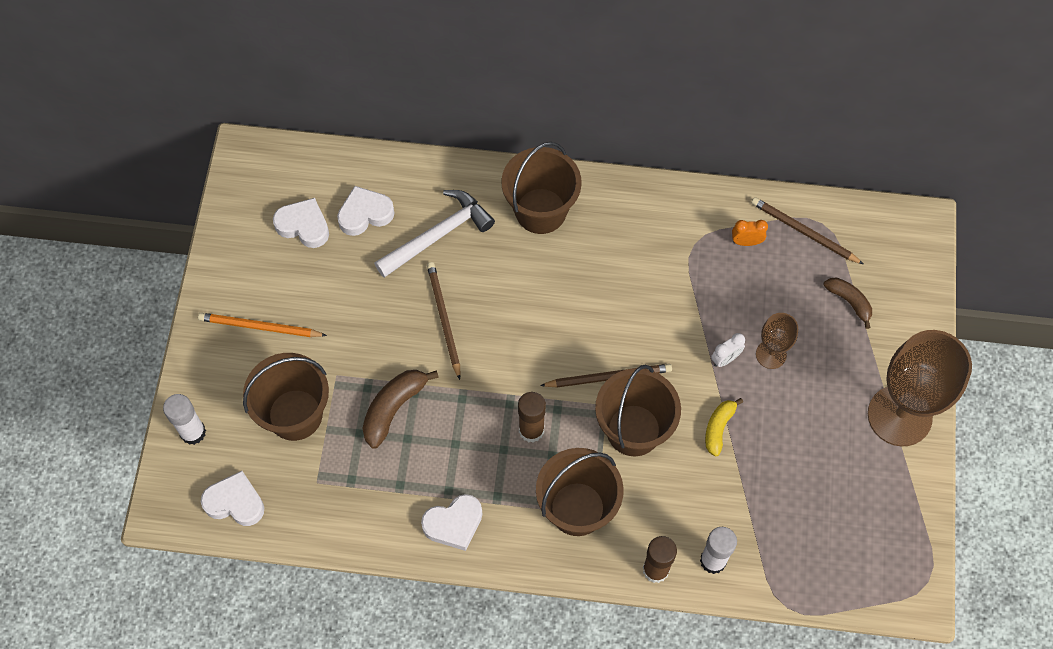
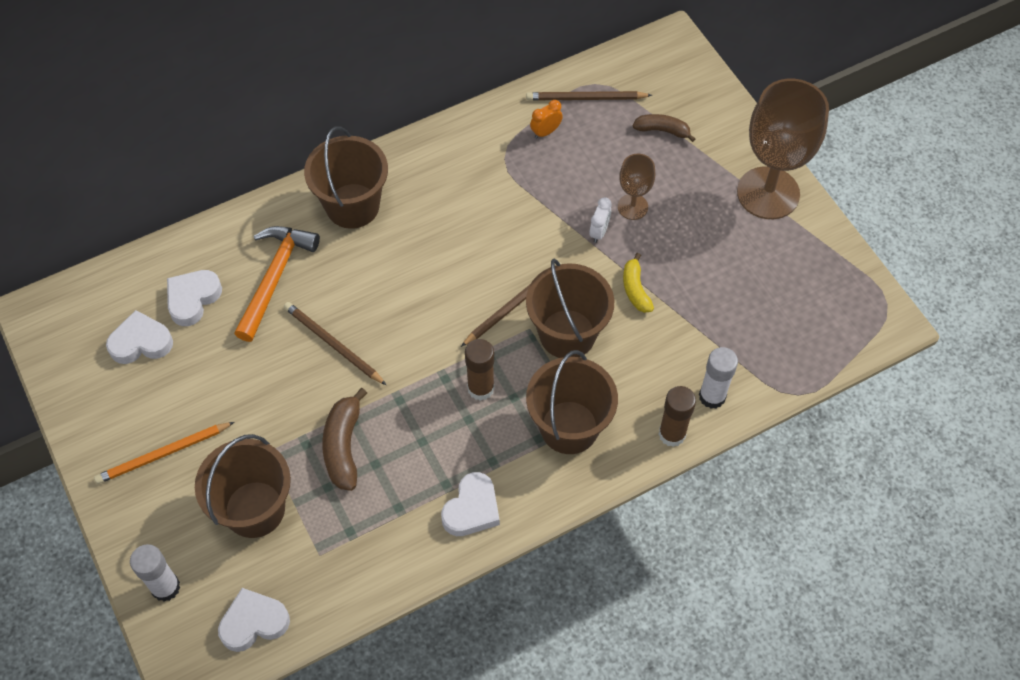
camera: 35 degrees left, 5 degrees down
(438, 235) = (275, 278): white hammer -> orange hammer

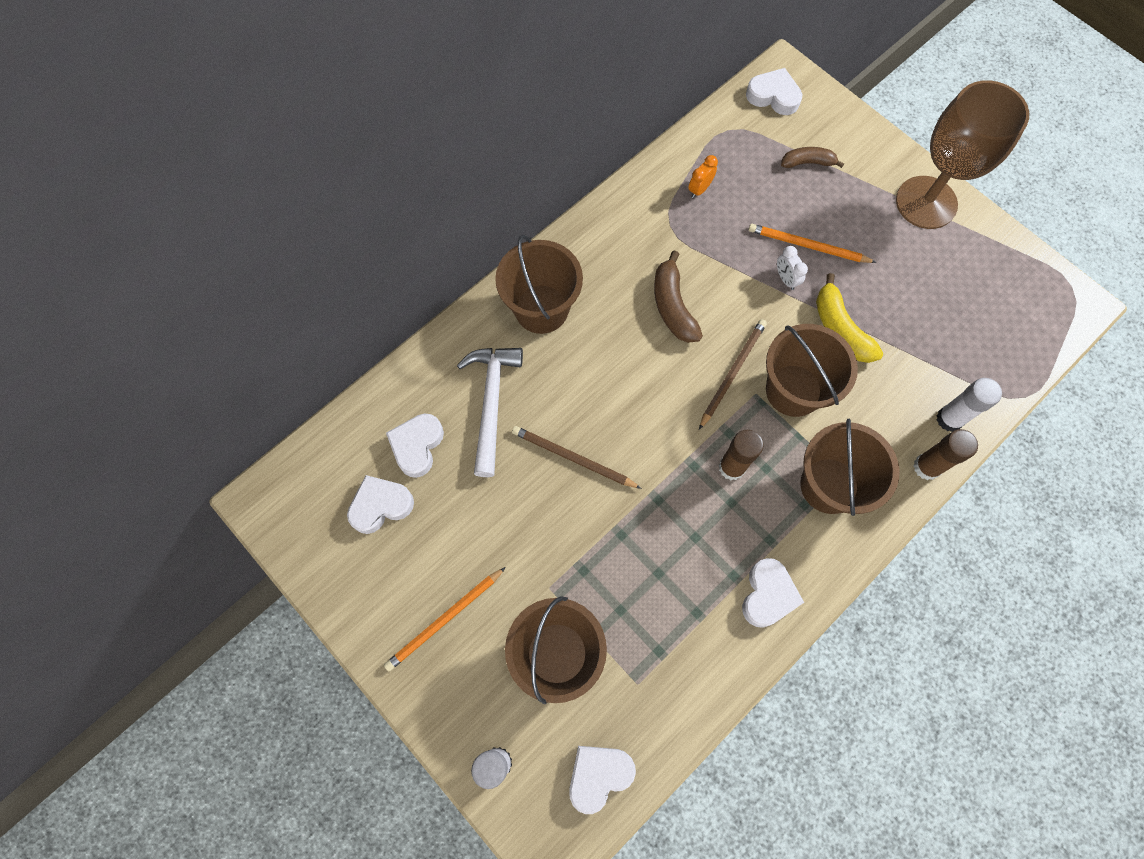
camera: 15 degrees left, 10 degrees up
(275, 278) = (491, 403): orange hammer -> white hammer
(343, 446) = (621, 563): brown banana -> brown banana (673, 306)
(585, 98) = (725, 146): brown pencil -> none
(599, 232) = (786, 279): white clock -> white clock turned 150 degrees clockwise
(632, 207) = (807, 246): brown goblet -> orange pencil
(635, 289) = (840, 328): yellow banana -> yellow banana, size x1.52
(652, 62) = (773, 96): none -> white heart

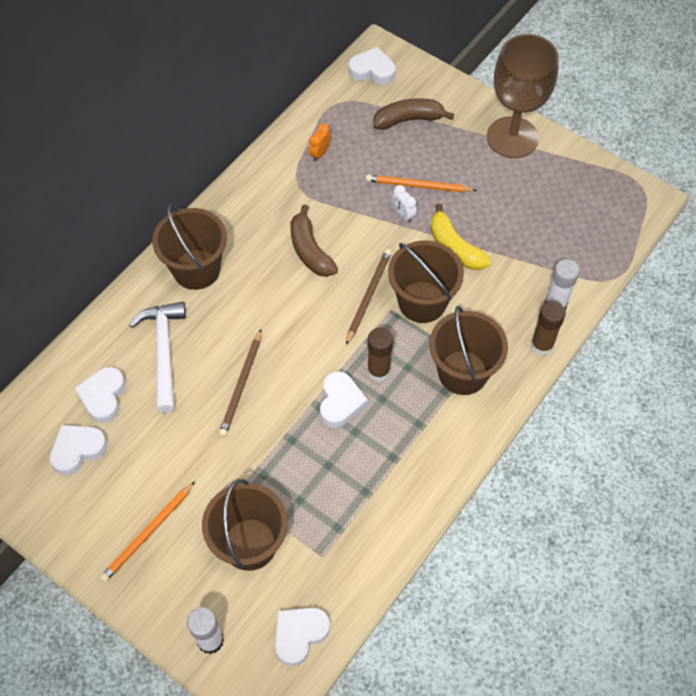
camera: 10 degrees left, 10 degrees down
(573, 458) = (241, 385): brown pencil -> brown pencil turned 90 degrees counterclockwise
(768, 595) = (423, 467): white heart -> white heart (340, 402)
(807, 162) = (408, 119): brown banana -> brown banana, size x1.52

